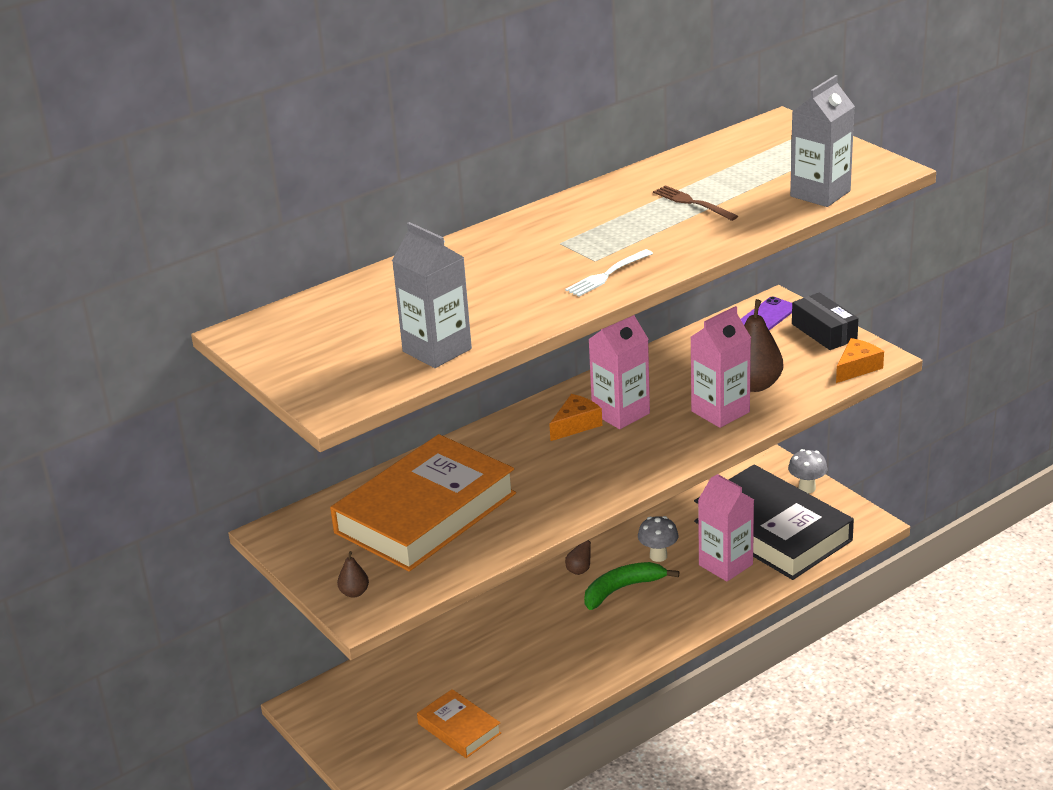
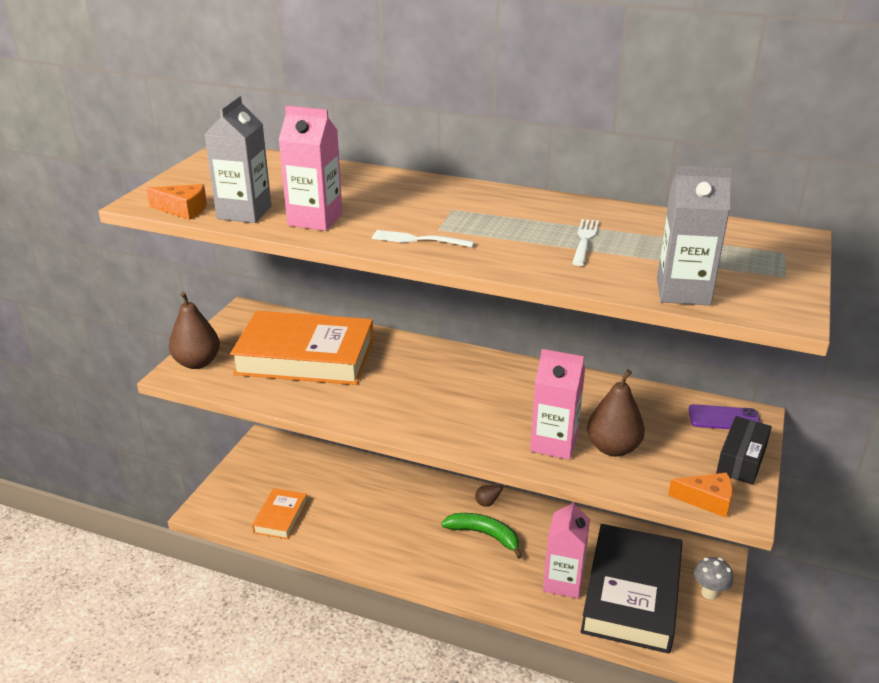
camera: 55 degrees right, 0 degrees up
(354, 593) = (197, 363): brown pear -> brown pear, size x2.09
(576, 425) = (467, 379): orange cheese -> orange cheese (183, 210)
(621, 413) = (502, 394): pink carton -> pink carton (315, 219)
(658, 556) = (539, 538): grey mushroom -> none
(692, 203) = (584, 240): brown fork -> white fork

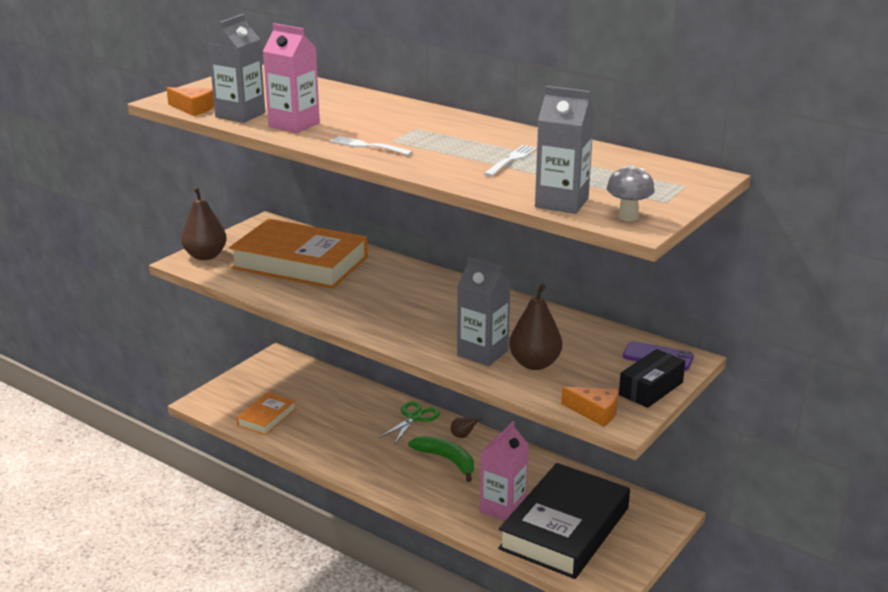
camera: 15 degrees right, 5 degrees down
(431, 490) = (414, 418): none -> green scissors
(554, 443) = (482, 353): pink carton -> grey carton
(709, 593) = (643, 540): grey mushroom -> grey mushroom (628, 217)

